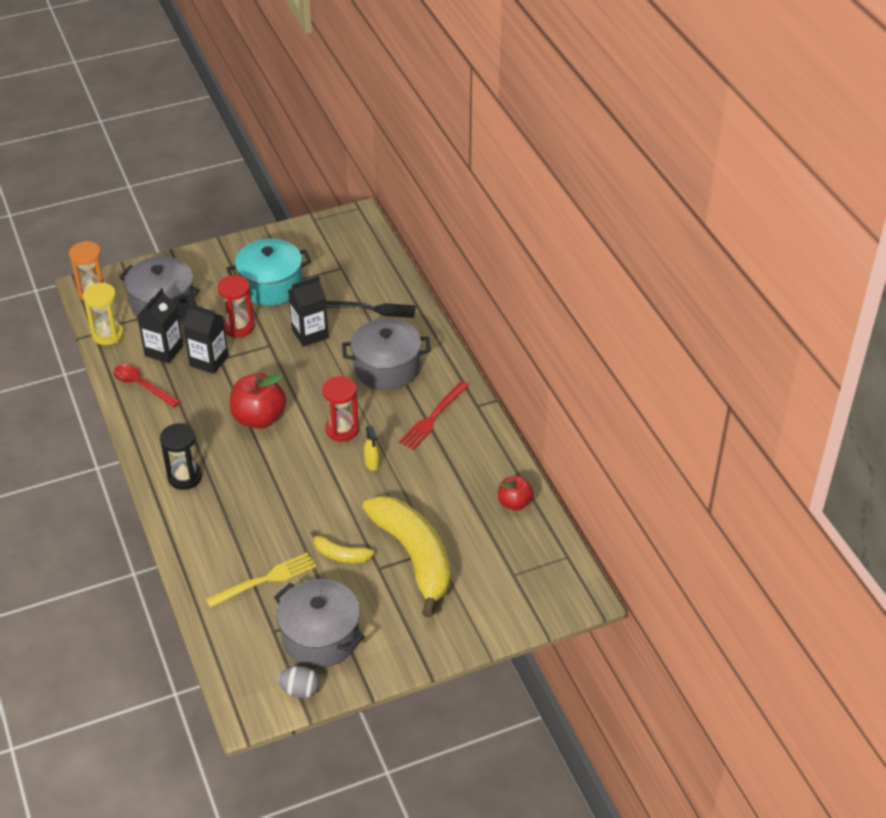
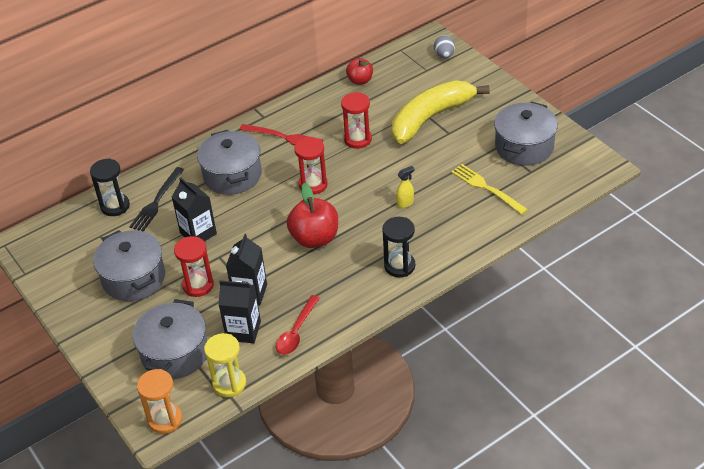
camera: 100 degrees left, 0 degrees up
(271, 286) = (134, 278): turquoise pot -> grey pot
(300, 690) = (574, 145): grey egg -> grey egg (444, 55)
(340, 555) = (445, 154): yellow banana -> none
(371, 309) = (156, 201): black fork -> black fork turned 150 degrees counterclockwise
(372, 464) = (346, 159): yellow spray bottle -> yellow spray bottle (405, 203)
(378, 280) = (115, 206): none -> black hourglass
(402, 480) = (357, 139): none -> red hourglass

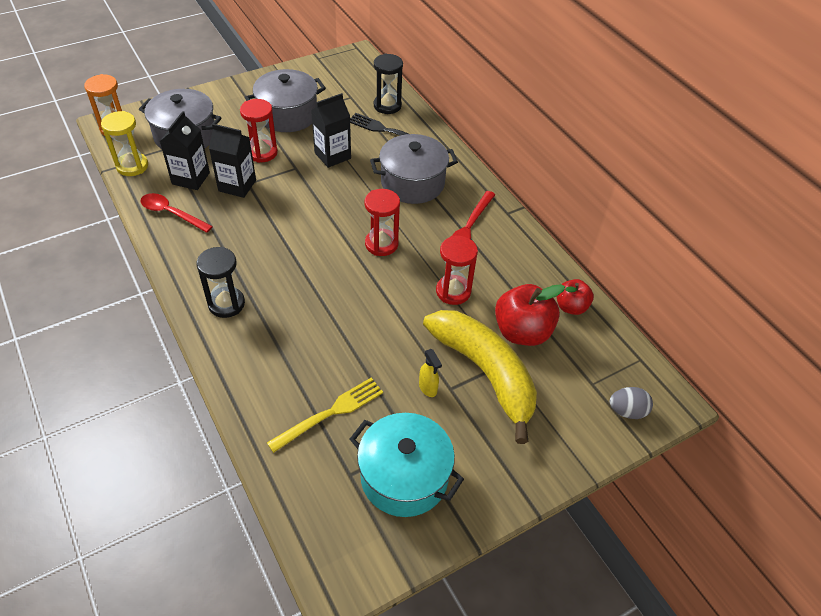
camera: 90 degrees right, 5 degrees up
(315, 238) = (296, 238): red apple -> red apple (522, 332)
(405, 203) = (327, 323): yellow spray bottle -> yellow spray bottle (428, 388)
(524, 147) = (404, 477): grey pot -> turquoise pot

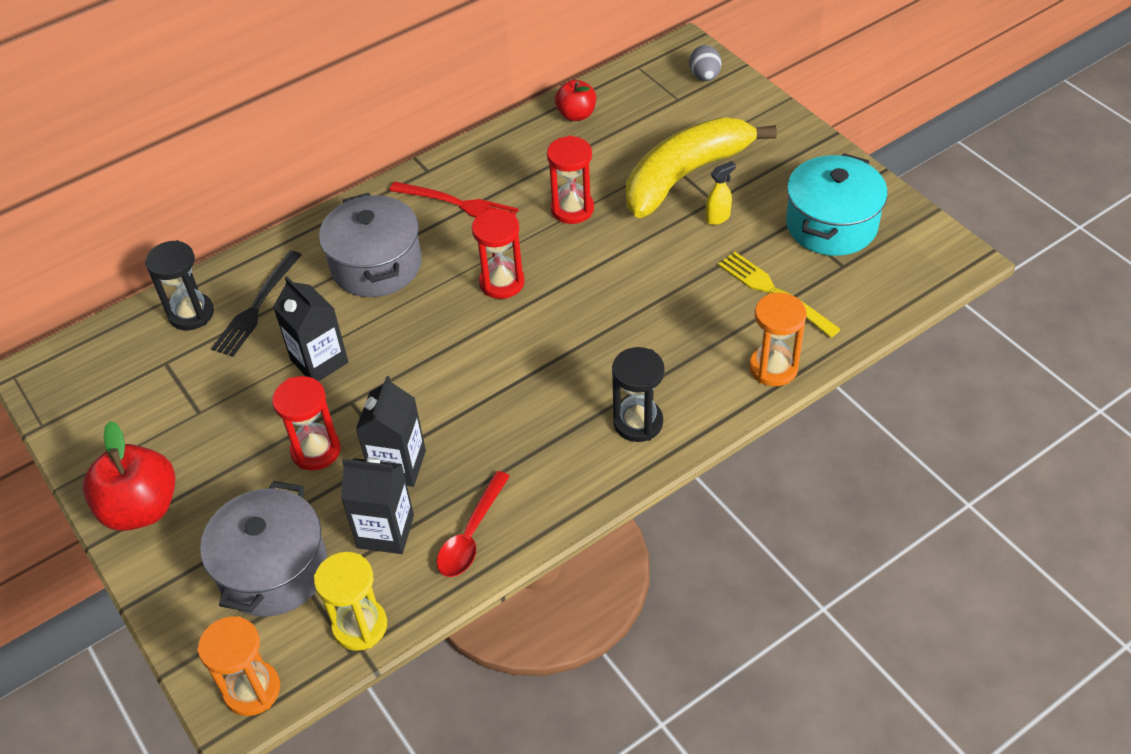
camera: 90 degrees left, 0 degrees up
(248, 396) = (773, 368): none -> orange hourglass
(288, 115) = (214, 436): grey pot -> none
(522, 332) = (621, 150): red apple -> red apple (141, 508)

